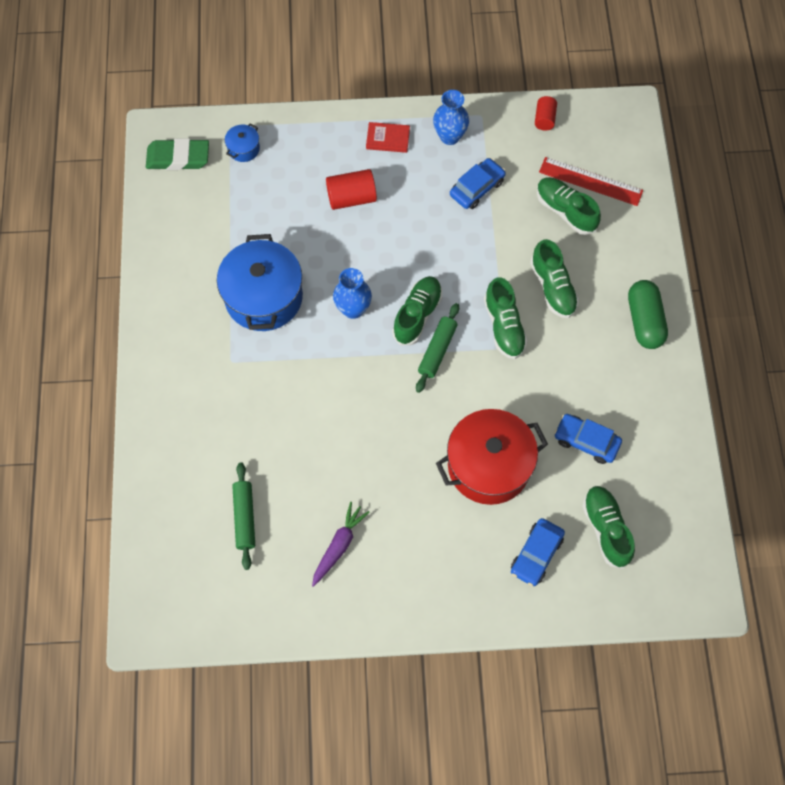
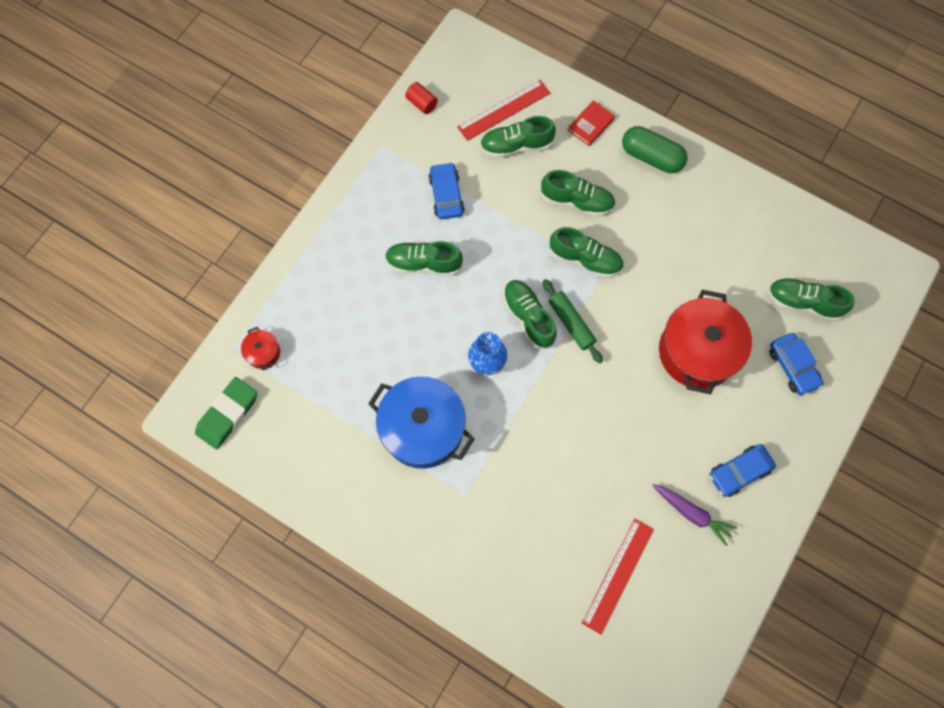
camera: 55 degrees left, 5 degrees up
(243, 149) = (263, 353): blue pot -> red pot
(244, 517) = (618, 575): green rolling pin -> red ruler
(339, 546) = (691, 513): purple carrot -> purple carrot turned 150 degrees clockwise
(351, 198) = (381, 296): red cylinder -> none
(388, 139) = (346, 231): red book -> red book (590, 124)
(403, 210) = (424, 263): none -> green shoe
(449, 136) = (382, 183): blue vase -> none
(586, 441) = (723, 267): blue car -> blue car (739, 472)

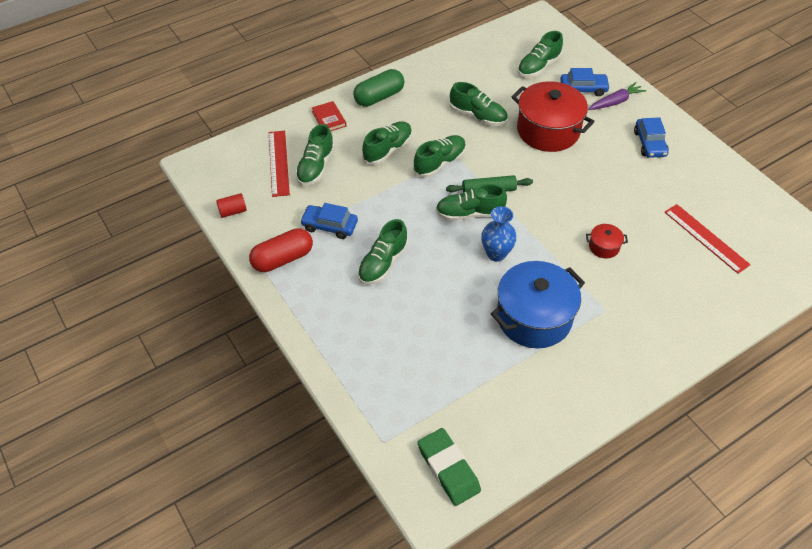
camera: 65 degrees left, 20 degrees down
(263, 353) = (400, 415): red pot -> red pot (604, 247)
(387, 174) = (282, 259): none -> red capsule
(679, 269) = (478, 116): none -> green shoe
(691, 513) = (671, 179): purple carrot -> purple carrot (615, 102)

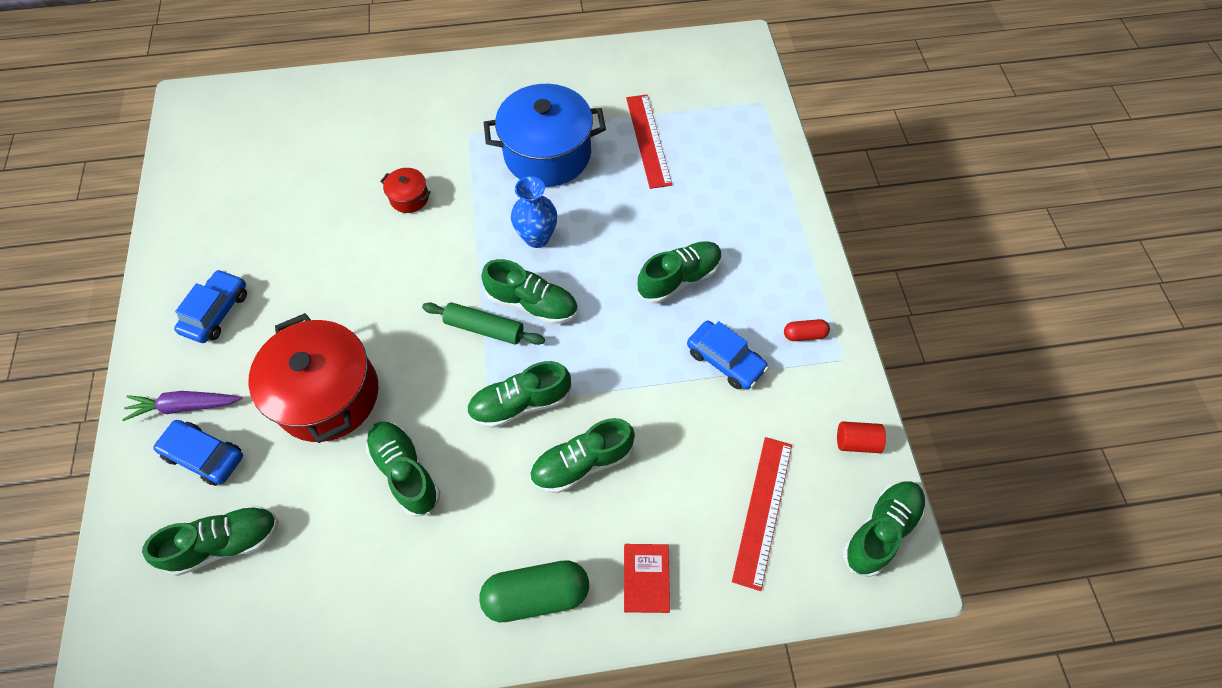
camera: 155 degrees left, 10 degrees up
(282, 259) = (804, 335): red capsule -> red capsule, size x0.50
(315, 167) = (707, 476): green shoe -> green shoe (880, 530)
(448, 468) = (713, 64): green eraser -> none
(706, 238) = (291, 164): red ruler -> red ruler (648, 140)

